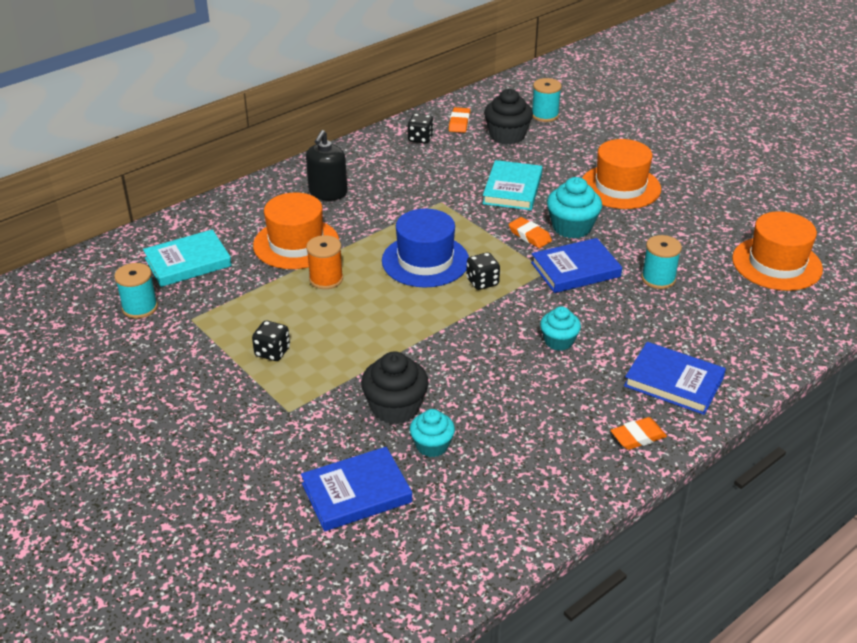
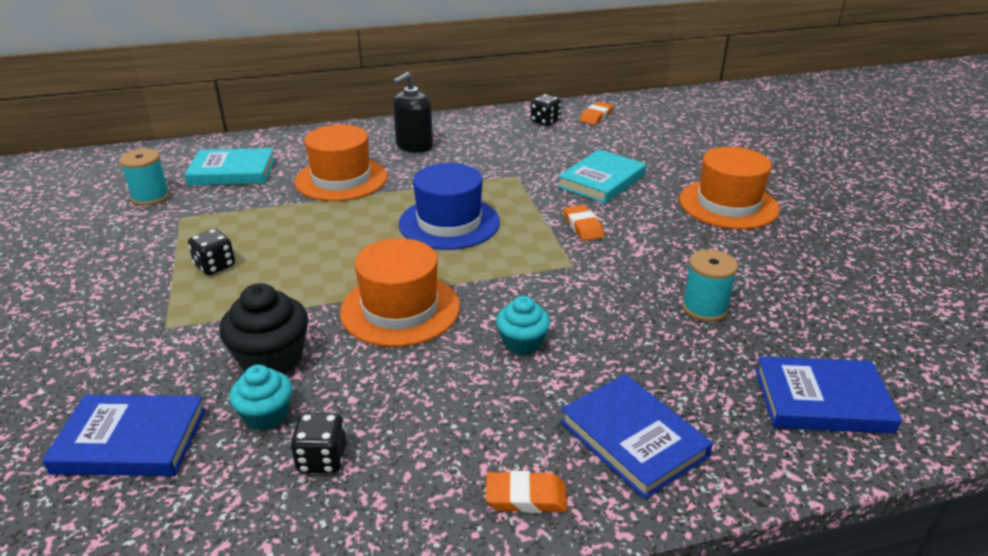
camera: 25 degrees right, 5 degrees down
(326, 279) = (336, 215): orange spool -> none
(482, 282) = (490, 258): black dice -> black dice (322, 459)
(507, 136) = (636, 135): black cupcake -> none
(545, 115) = (692, 126): turquoise spool -> none
(572, 227) = (638, 230): turquoise cupcake -> none
(575, 270) = (607, 272): blue book -> blue book (822, 400)
(776, 264) = (885, 333): orange hat -> orange hat (400, 309)

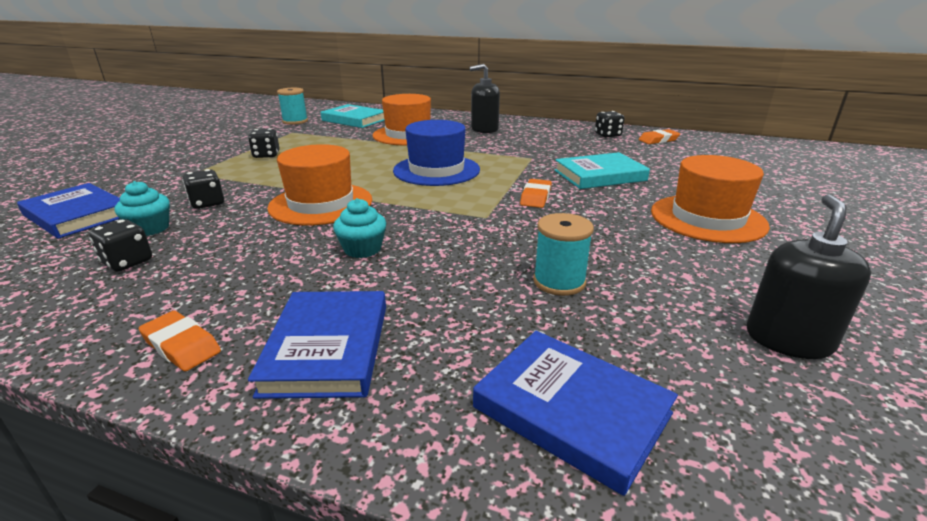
camera: 35 degrees right, 5 degrees down
(271, 358) = (207, 203): black cupcake -> black dice
(868, 295) = (788, 339): none -> black soap dispenser

